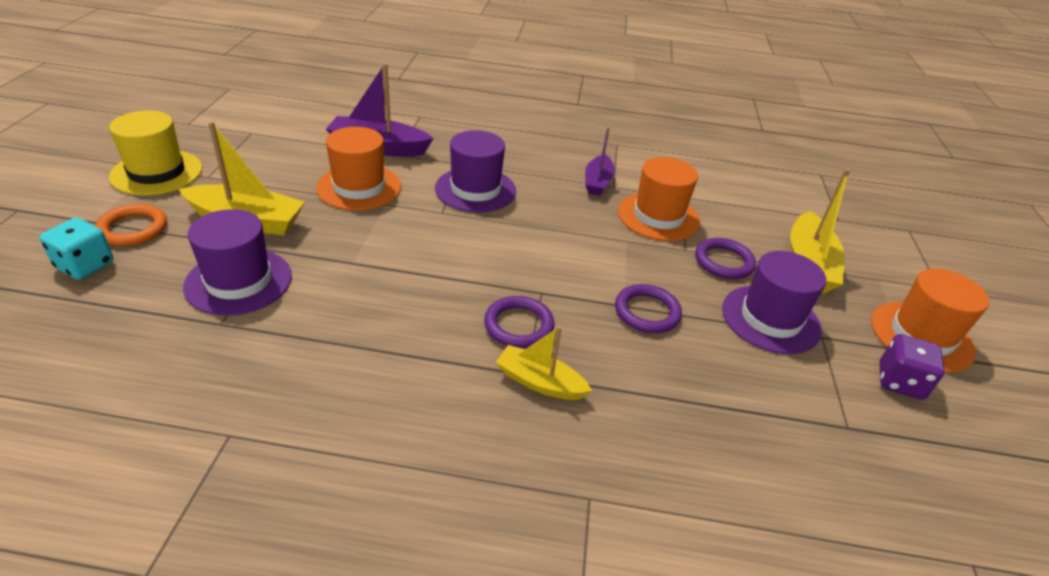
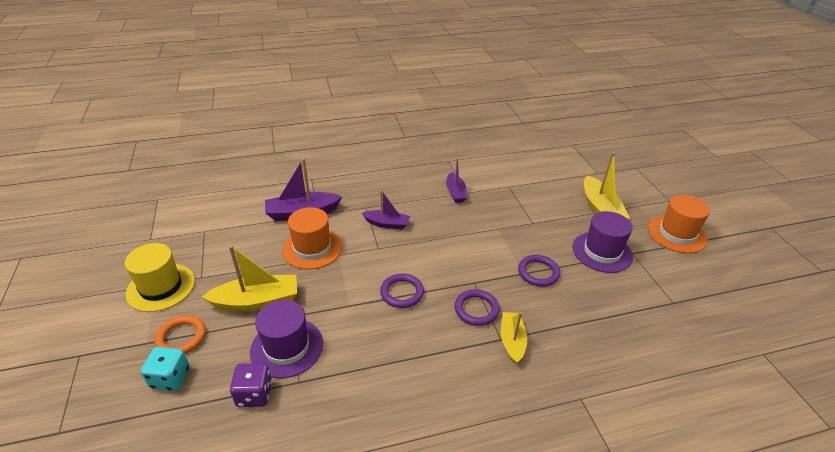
camera: 20 degrees left, 0 degrees up
(475, 190) = (387, 224): purple hat -> purple boat
(540, 382) = (512, 341): yellow boat -> yellow boat turned 90 degrees clockwise
(658, 216) = (504, 205): orange hat -> none
(724, 262) = (557, 223): purple ring -> purple ring (402, 292)
(900, 382) = (681, 266): purple dice -> purple dice (254, 394)

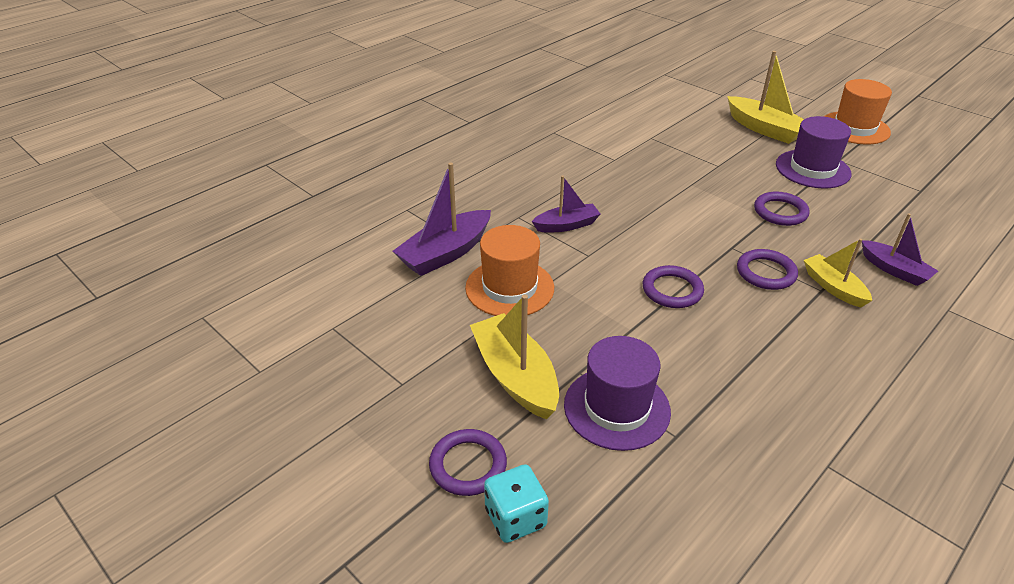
camera: 30 degrees left, 0 degrees up
(161, 287) = (358, 422): yellow hat -> none
(181, 337) = (468, 465): orange ring -> purple ring
(254, 394) = (643, 477): purple dice -> none
(257, 301) = (515, 376): yellow boat -> yellow boat turned 75 degrees counterclockwise
(455, 193) = (603, 164): purple boat -> purple boat (894, 270)

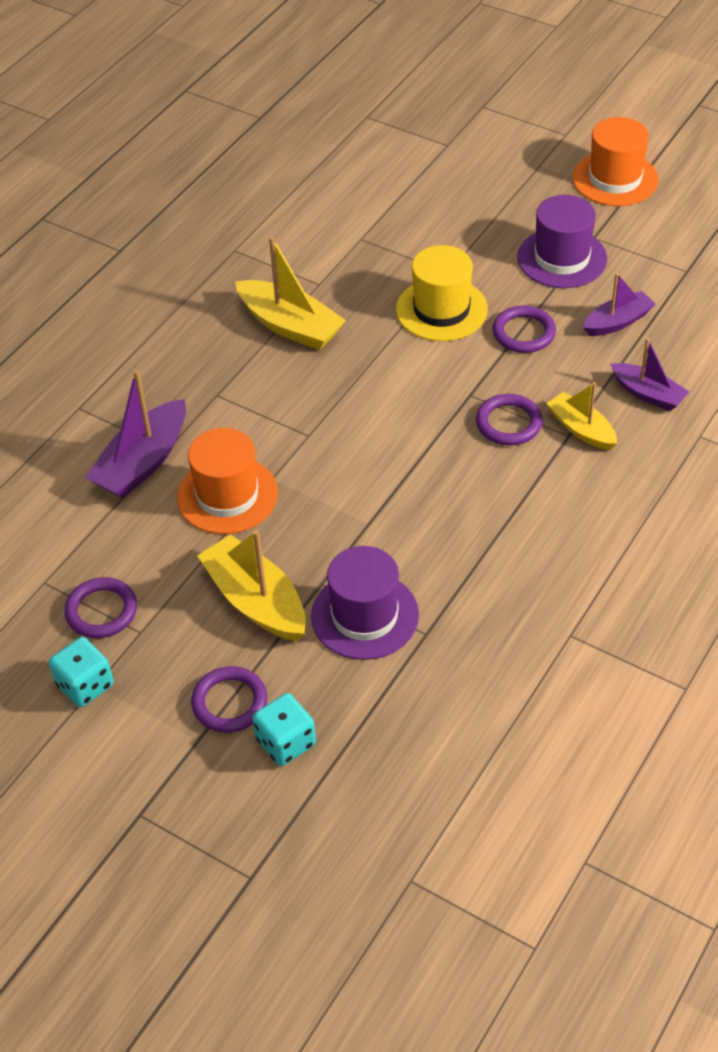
camera: 10 degrees left, 10 degrees up
(336, 421) = (85, 685): none -> turquoise dice
(566, 225) = (276, 397): purple boat -> purple boat (617, 322)
(672, 290) = (407, 465): purple ring -> purple ring (101, 611)
(711, 188) = (441, 309): none -> yellow hat
(764, 129) = (503, 199): yellow boat -> yellow boat (290, 326)

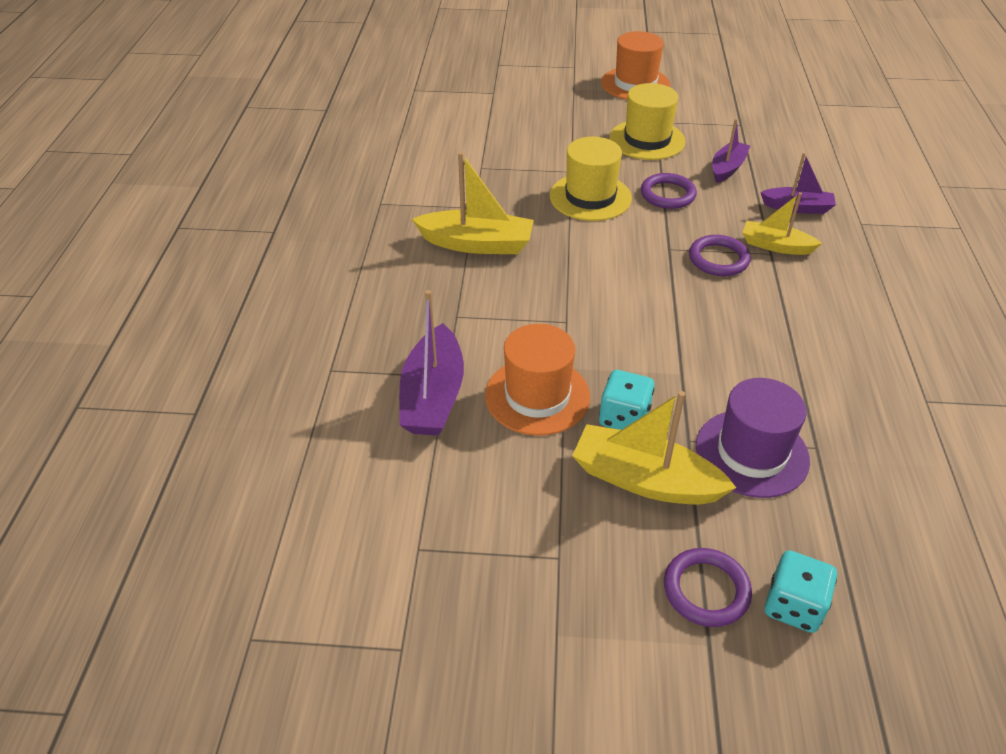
camera: 30 degrees left, 5 degrees down
(85, 685) = (546, 640): turquoise dice -> turquoise dice (624, 417)
(101, 611) = (502, 553): purple ring -> none
(562, 258) = (647, 140): purple hat -> yellow hat

